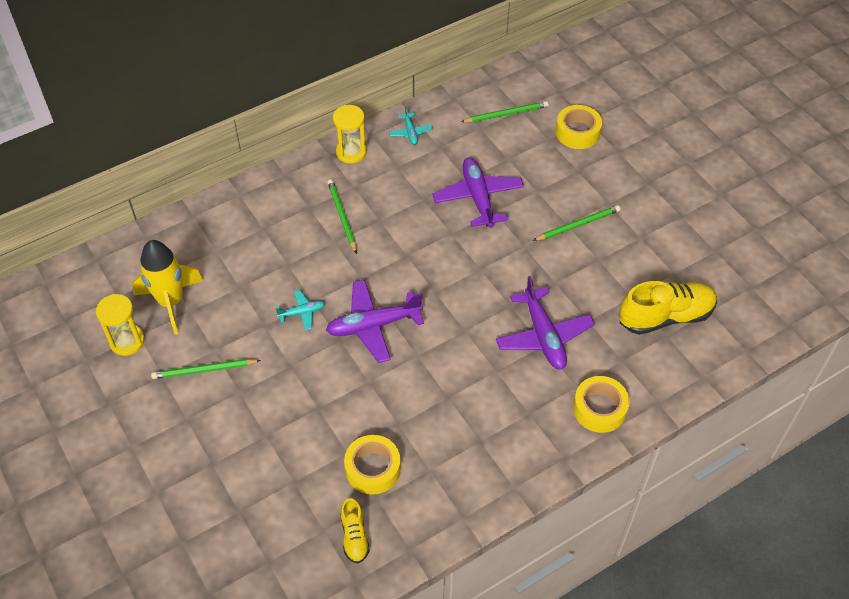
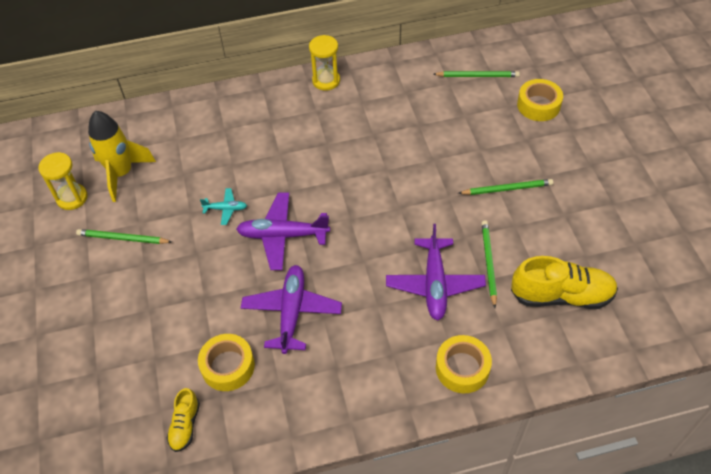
camera: 20 degrees right, 0 degrees up
(342, 217) = (295, 134): green pencil -> green pencil (488, 263)
(410, 132) = (385, 74): turquoise plane -> none
(478, 198) = (423, 144): purple plane -> purple plane (292, 312)

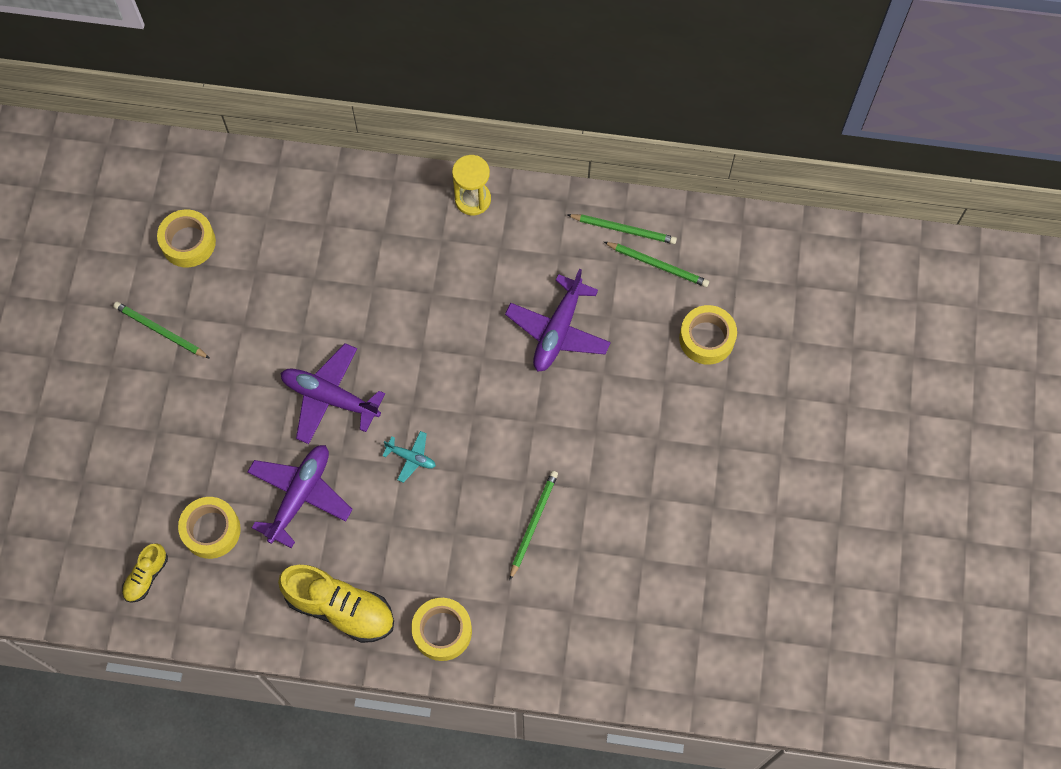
camera: 20 degrees right, 15 degrees up
(72, 198) = (124, 254): yellow hourglass -> none
(122, 173) = (188, 242): yellow rocket -> yellow tape
(225, 209) = (283, 337): turquoise plane -> turquoise plane (411, 458)
(434, 284) = (463, 524): purple plane -> purple plane (558, 330)
(506, 189) = (604, 439): green pencil -> green pencil (623, 229)
(561, 295) = (589, 594): yellow shoe -> yellow shoe (340, 608)

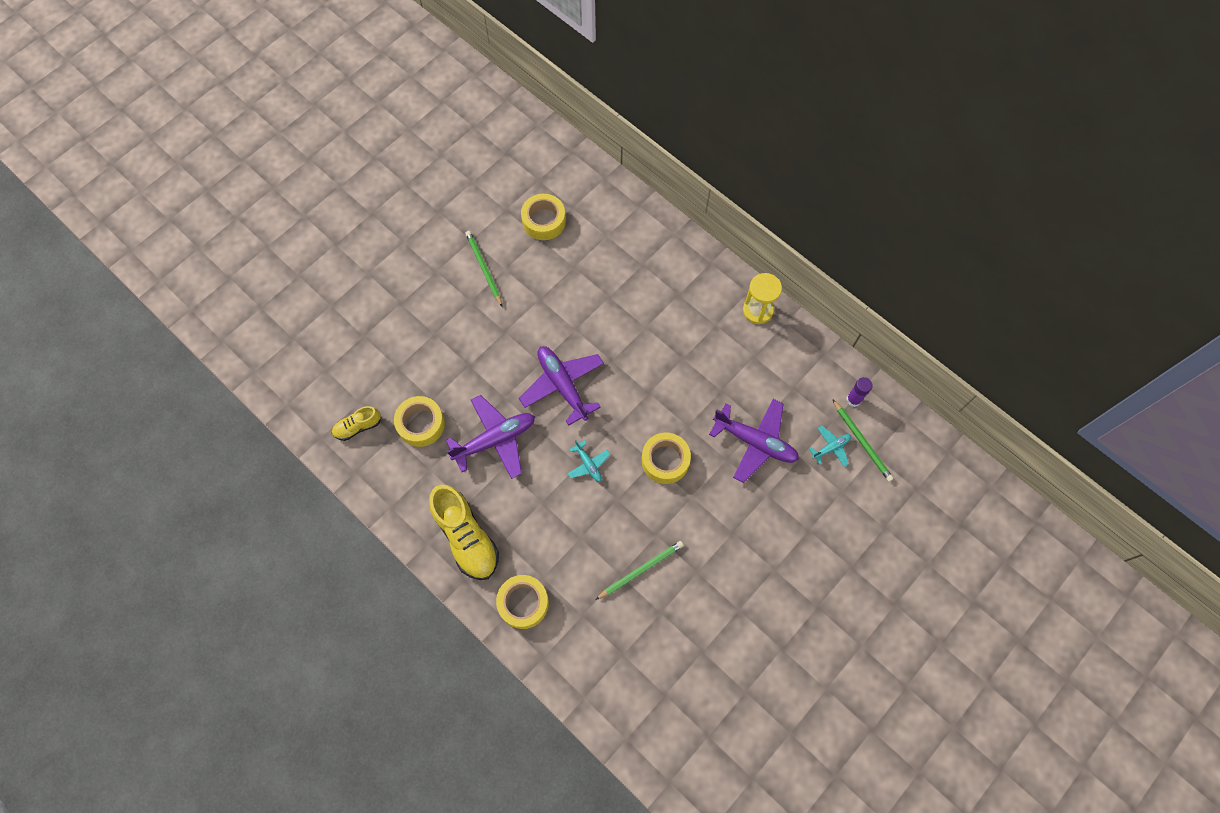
camera: 35 degrees right, 0 degrees up
(558, 330) = (755, 442): purple plane -> purple plane turned 120 degrees counterclockwise
(623, 229) = (853, 399): green pencil -> purple glue stick
(633, 289) = (831, 448): none -> turquoise plane
(706, 338) = (863, 520): yellow tape -> yellow tape (665, 460)

